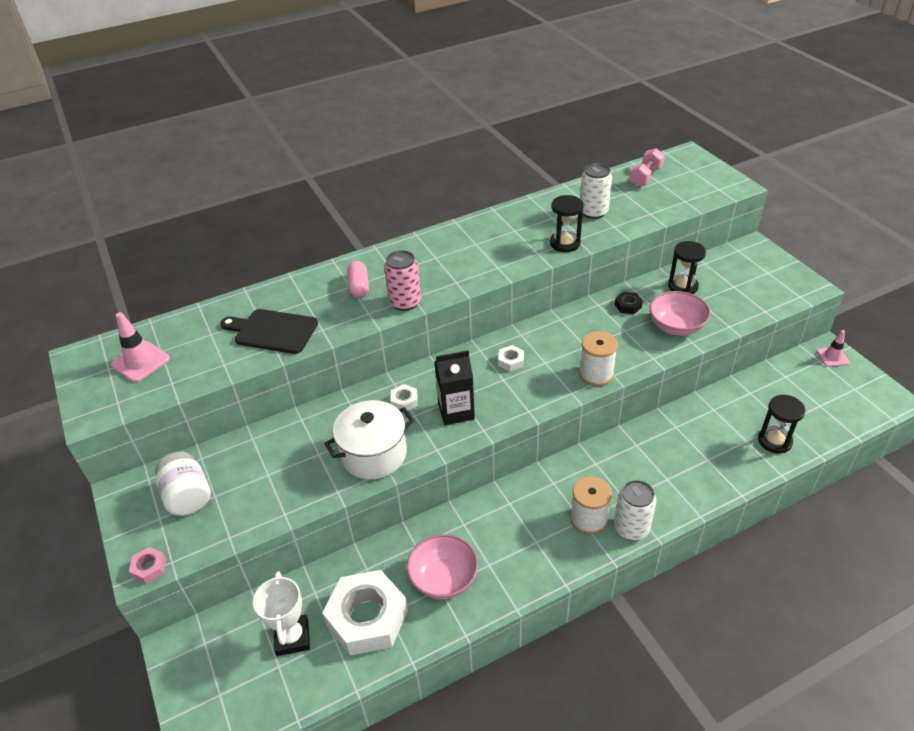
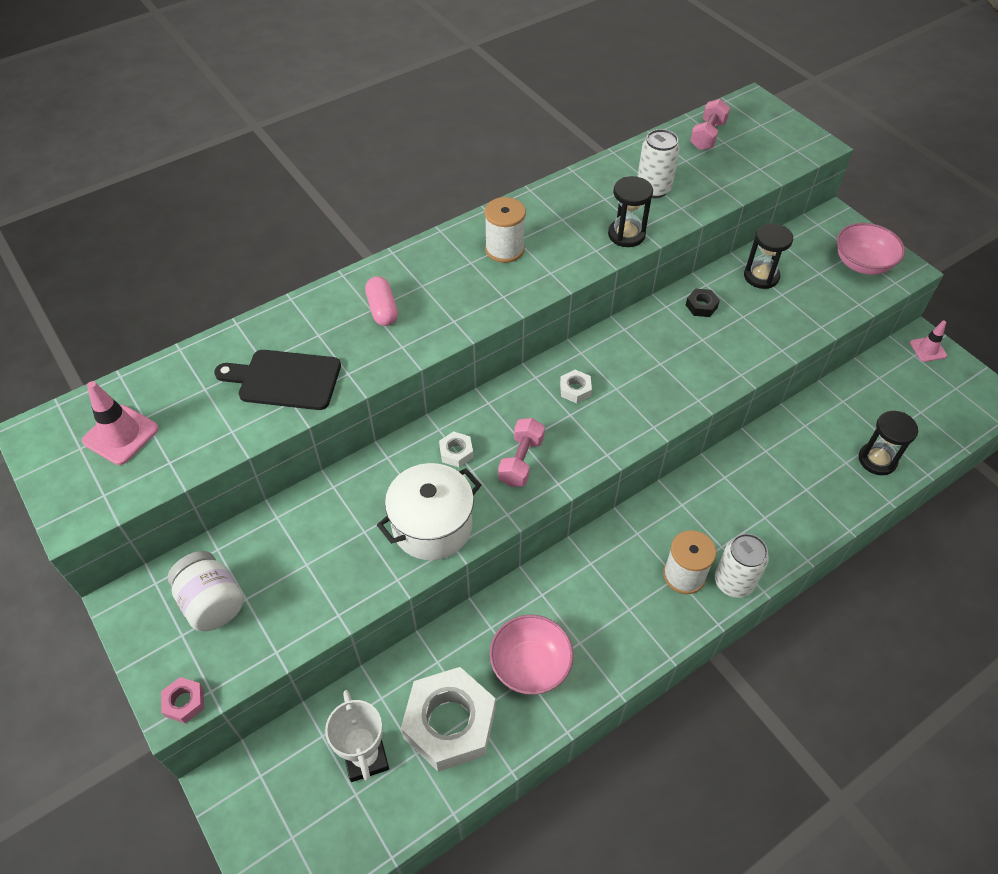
camera: 10 degrees left, 10 degrees up
(405, 302) = (445, 329): pink can -> none
(456, 411) = (521, 461): black carton -> pink dumbbell
(596, 374) = (678, 400): white spool -> white spool (504, 249)
(676, 327) = (761, 331): pink bowl -> pink bowl (862, 264)

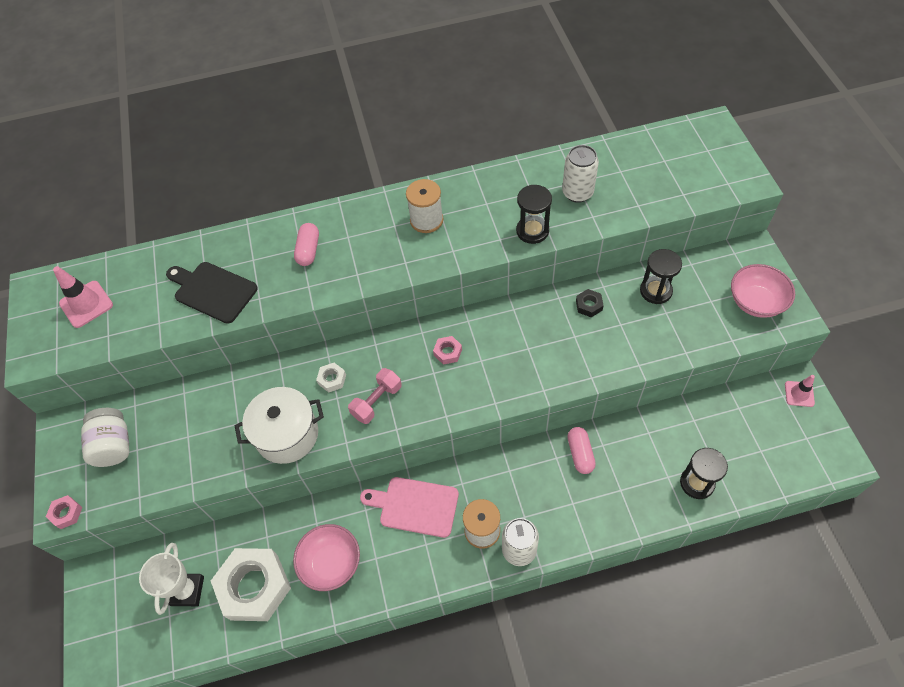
camera: 25 degrees right, 5 degrees up
(575, 389) = (447, 352): white nut -> pink nut
(597, 573) = (415, 506): none -> pink cutting board
(707, 136) = (652, 151): pink dumbbell -> none
(747, 466) = (580, 454): none -> pink capsule

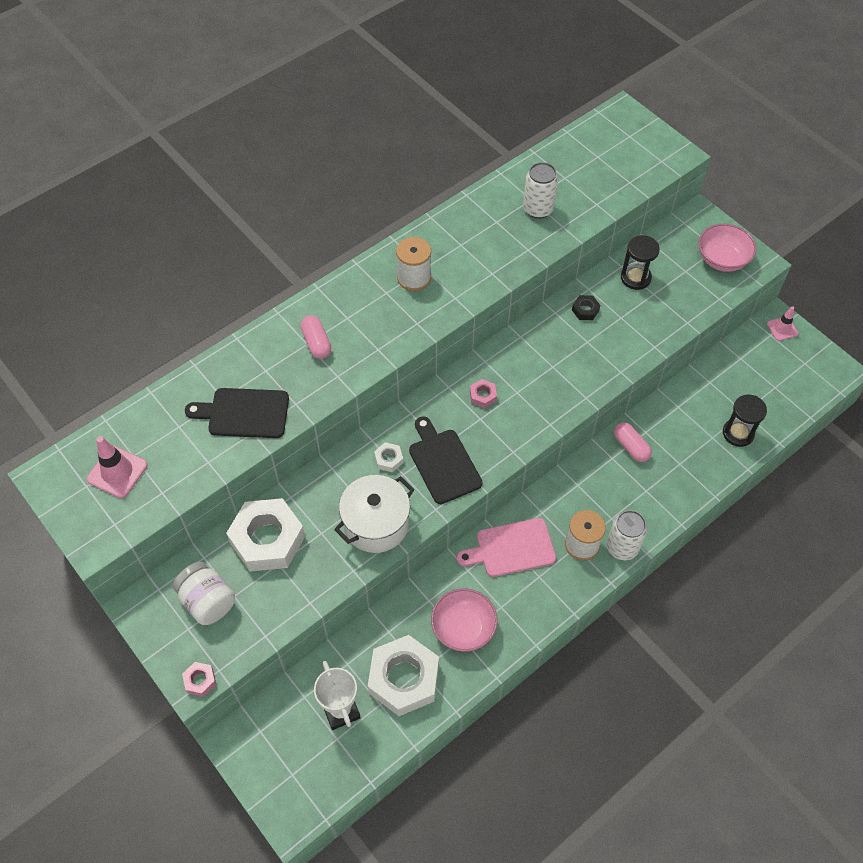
camera: 30 degrees left, 0 degrees up
(192, 411) = (267, 539): none -> white nut
(377, 401) = (443, 463): pink dumbbell -> black cutting board
(532, 231) = (517, 256): black hourglass -> none

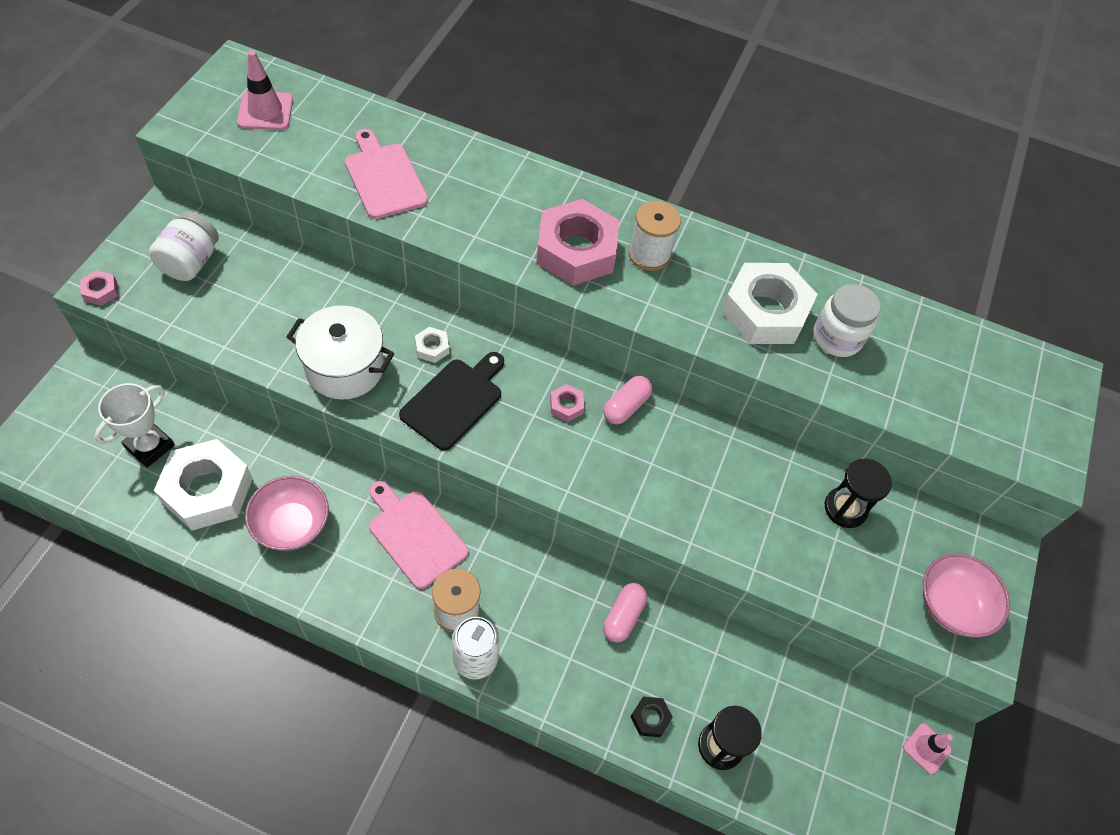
camera: 55 degrees right, 0 degrees up
(244, 413) = (384, 178): black cutting board -> pink cutting board
(267, 539) = (282, 281): white nut -> white nut (765, 311)
(316, 343) = (507, 202): pink capsule -> pink capsule (626, 406)
(387, 319) = (576, 251): none -> pink nut
(538, 209) = (836, 338): white can -> white jar
(585, 310) = (756, 468): black nut -> black nut (650, 718)

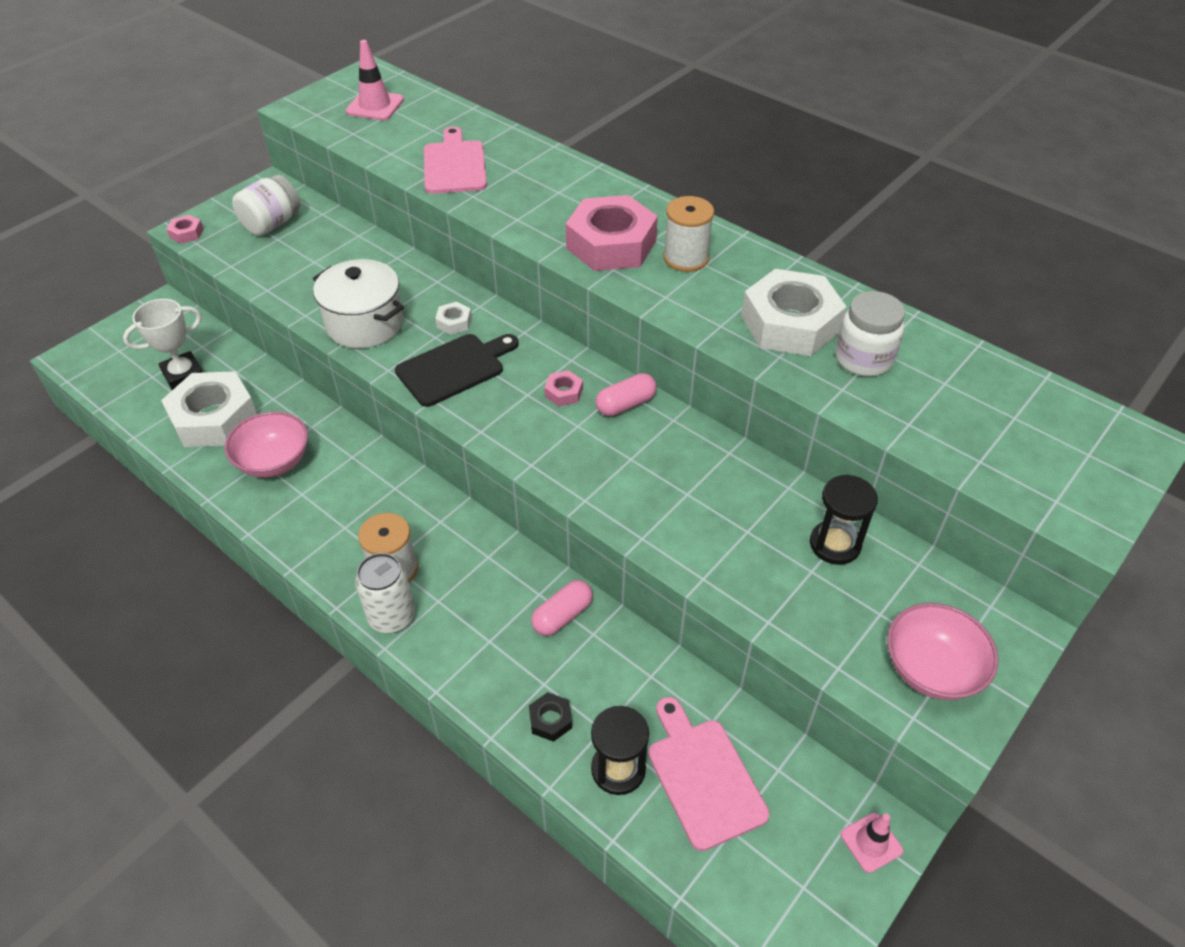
camera: 25 degrees right, 10 degrees down
(415, 535) = (383, 494): pink cutting board -> pink cutting board (703, 777)

